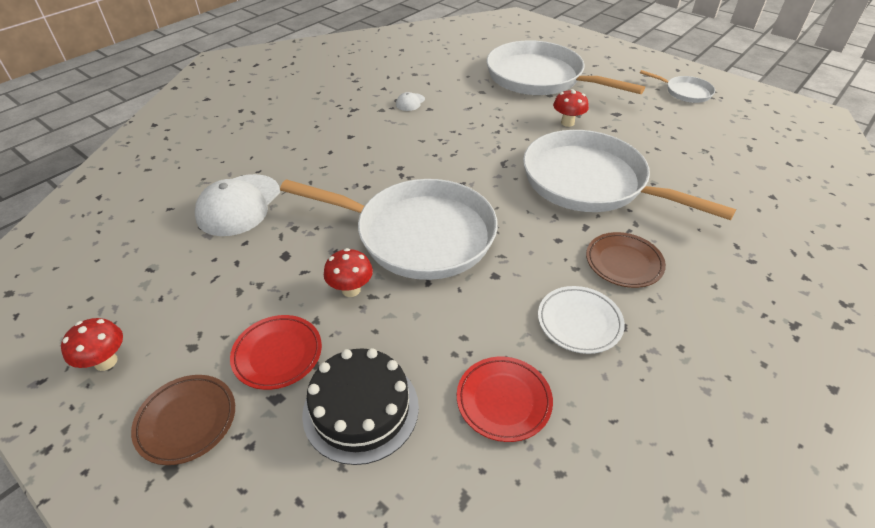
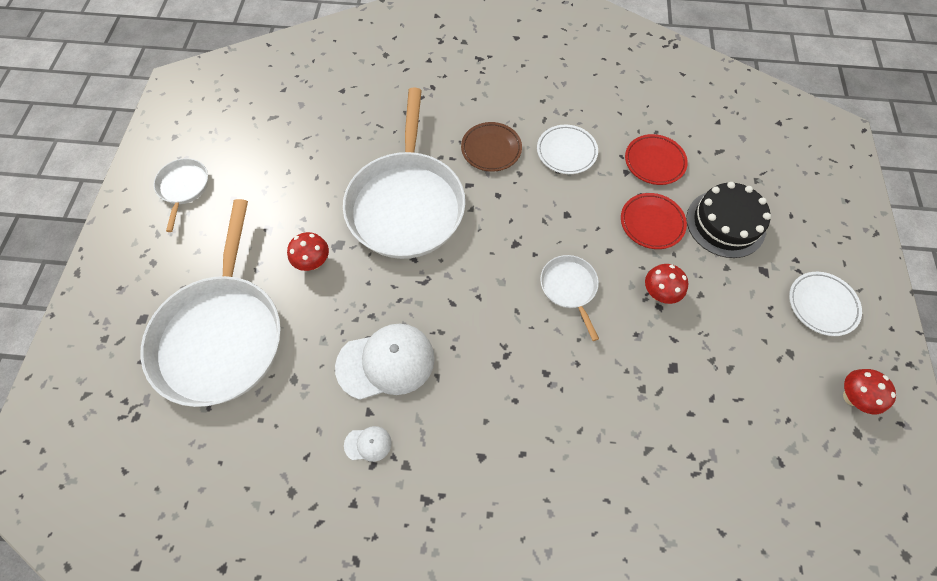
camera: 125 degrees left, 20 degrees up
(186, 421) = (821, 305): brown plate -> white plate
(239, 205) = (661, 467): white cap -> white cap (386, 362)
(277, 354) = (742, 295): red plate -> red plate (651, 223)
(418, 234) = (569, 288): white pan -> white pan, size x0.45

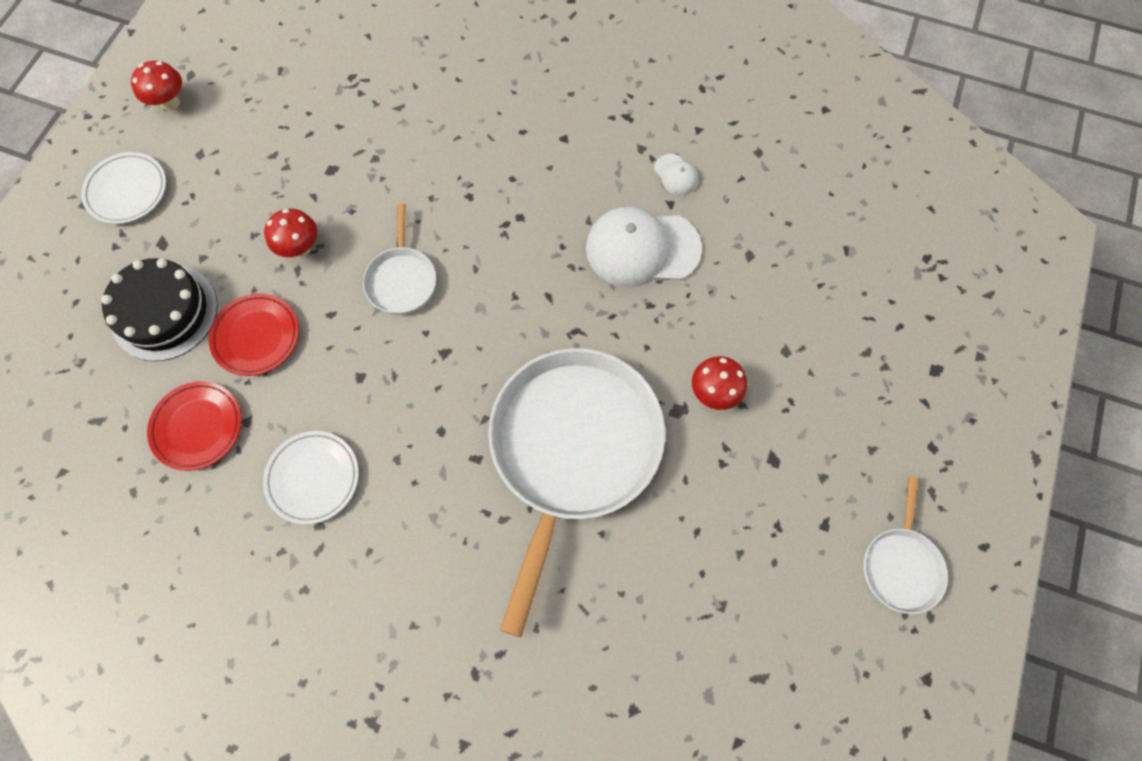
camera: 165 degrees left, 5 degrees up
(222, 335) = (833, 325): white pan -> none
(368, 444) = (676, 175): white cap -> white cap turned 135 degrees counterclockwise
(491, 149) = (422, 513): brown plate -> none

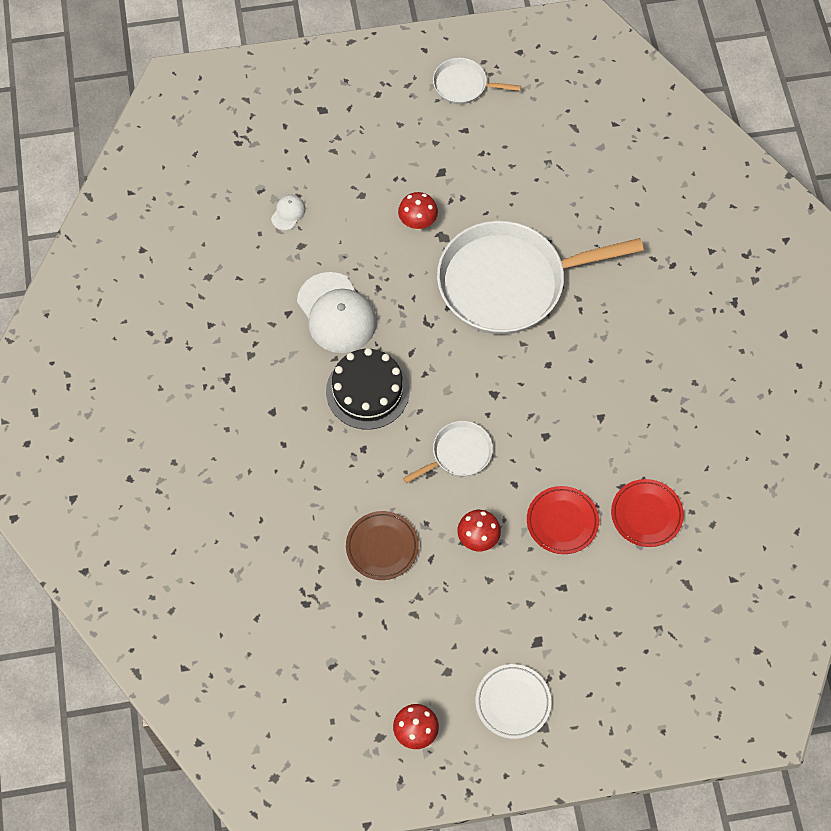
camera: 120 degrees left, 5 degrees down
(164, 312) = (586, 598): black cake -> black cake (367, 391)
(313, 478) = (628, 421): white plate -> none
(356, 161) = (382, 547): none -> brown plate
(676, 175) = (261, 321): white cap -> white cap (288, 213)
(901, 565) = (463, 85): white pan -> white pan turned 150 degrees counterclockwise

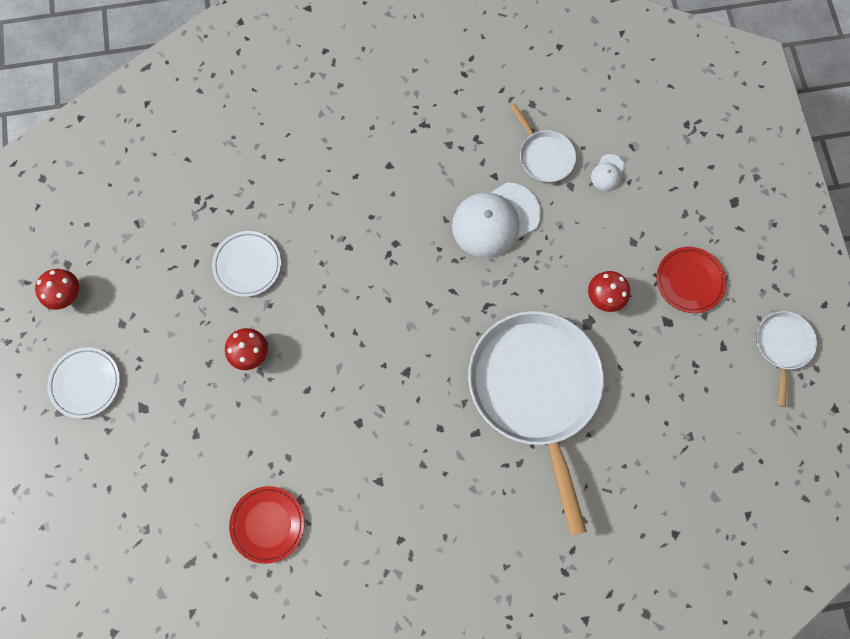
camera: 90 degrees right, 10 degrees up
(288, 213) = (607, 173): white cap -> white cap turned 90 degrees clockwise
(367, 391) = (410, 250): black cake -> none
(382, 547) = (247, 265): brown plate -> white plate
(458, 453) = (341, 336): white pan -> white pan (544, 156)
(562, 522) = (264, 436): red plate -> red plate (689, 281)

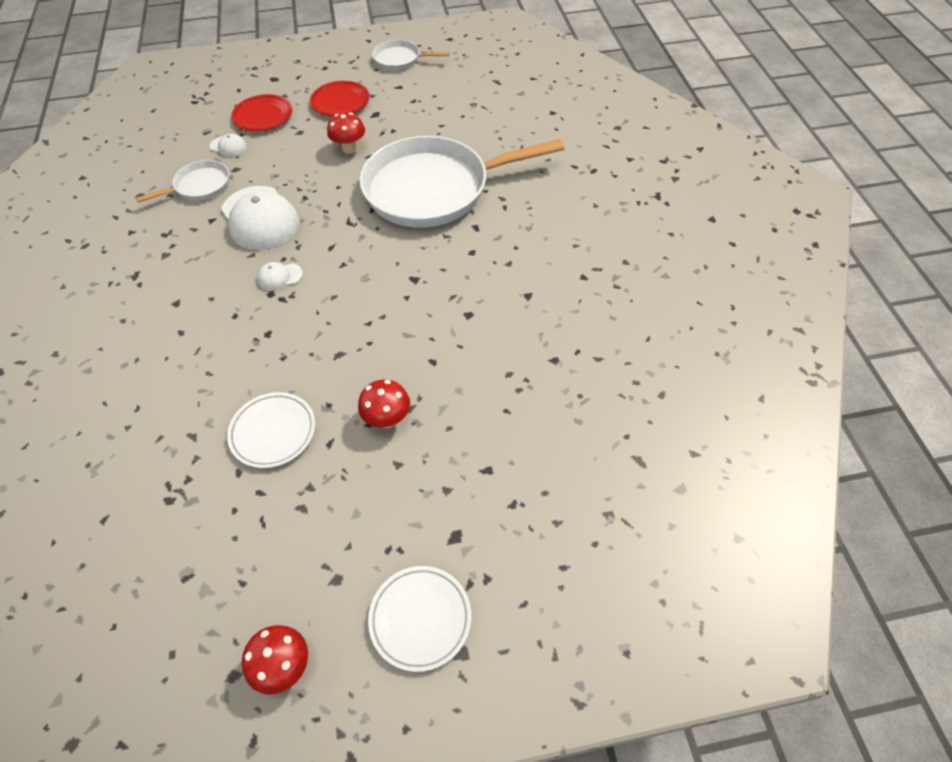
camera: 90 degrees left, 20 degrees down
(268, 524) = (584, 387): red plate -> red plate (263, 117)
(415, 249) = (279, 277): none -> white cap

